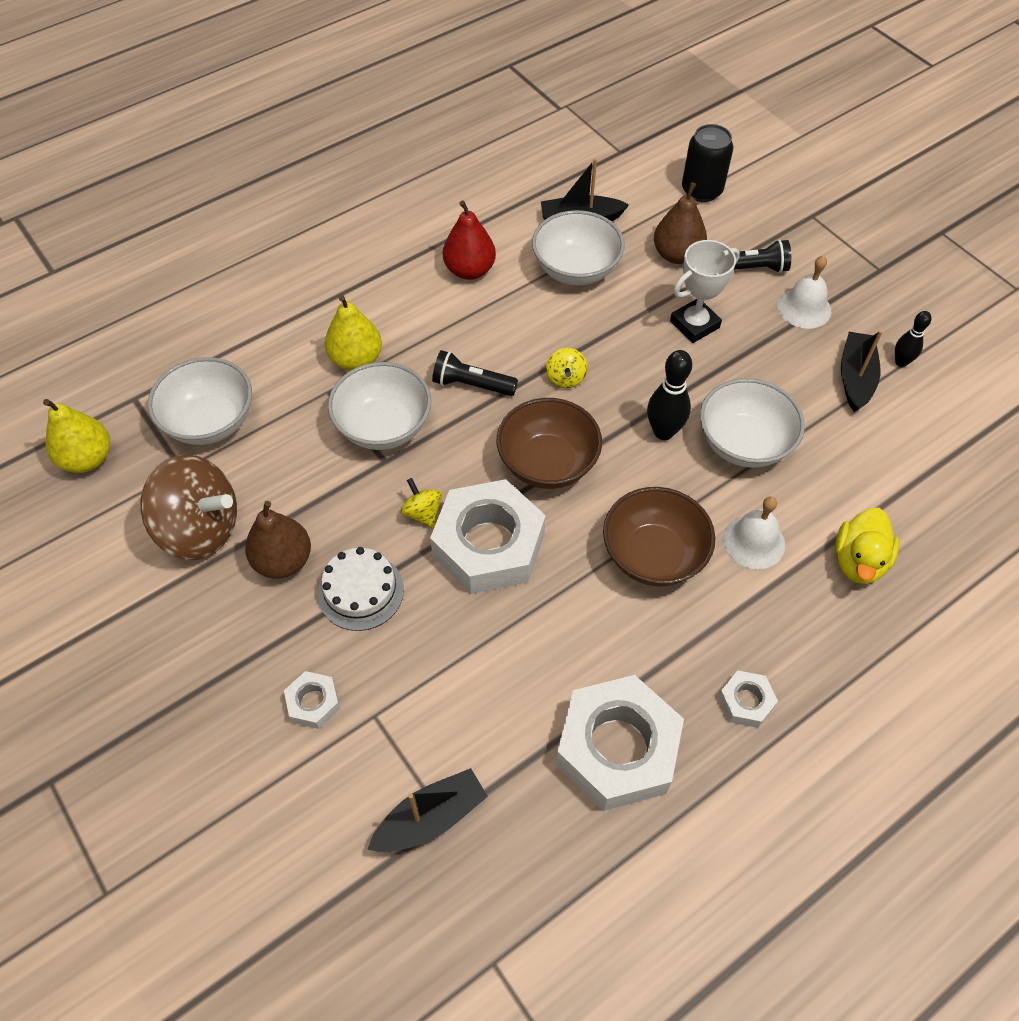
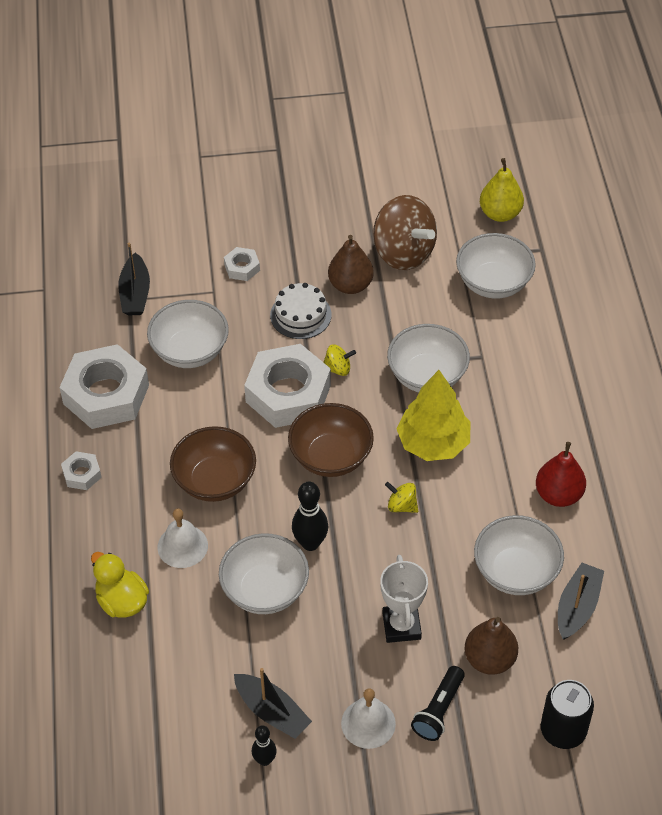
camera: 120 degrees right, 5 degrees down
(200, 529) = (403, 253): brown spinning top -> brown spinning top turned 90 degrees counterclockwise
(356, 359) = (502, 383): yellow pear -> none
(471, 385) = (433, 443): black flashlight -> yellow tree
(489, 687) = (190, 351): none -> white bowl

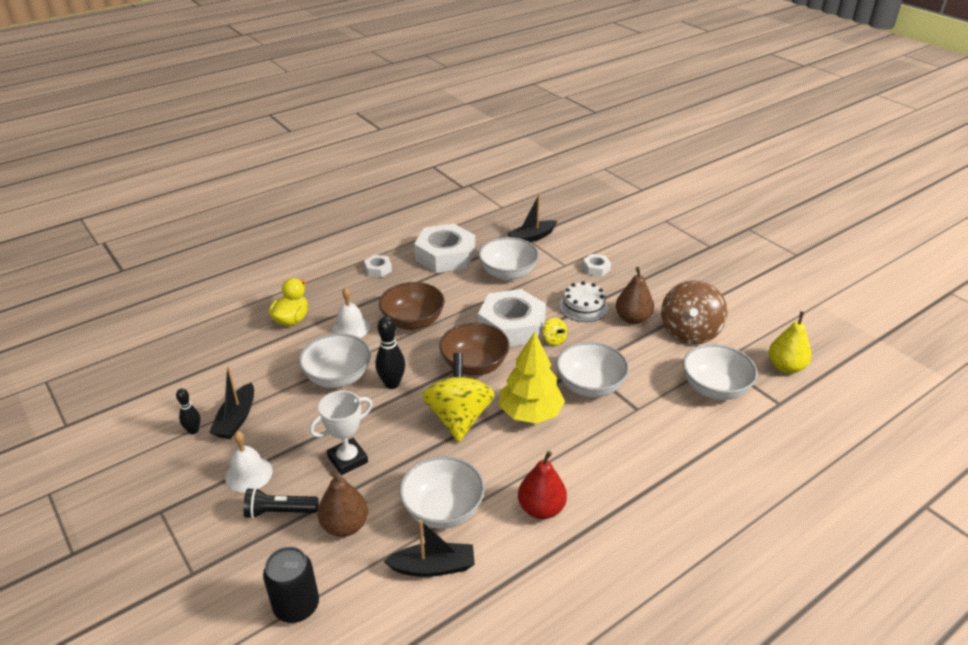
camera: 60 degrees right, 15 degrees down
(401, 506) = (459, 418): yellow spinning top -> yellow spinning top, size x2.27

